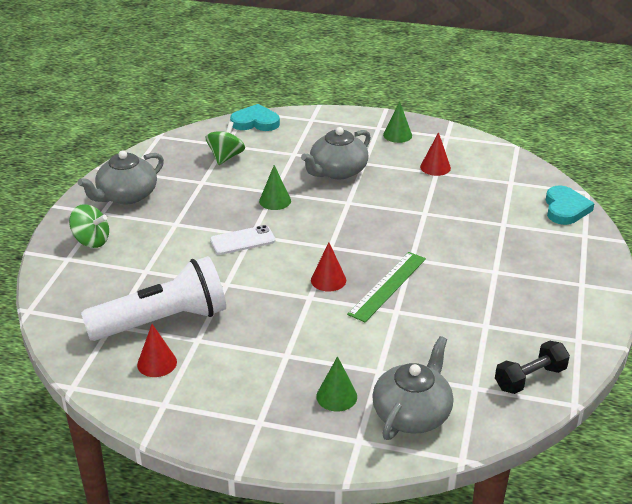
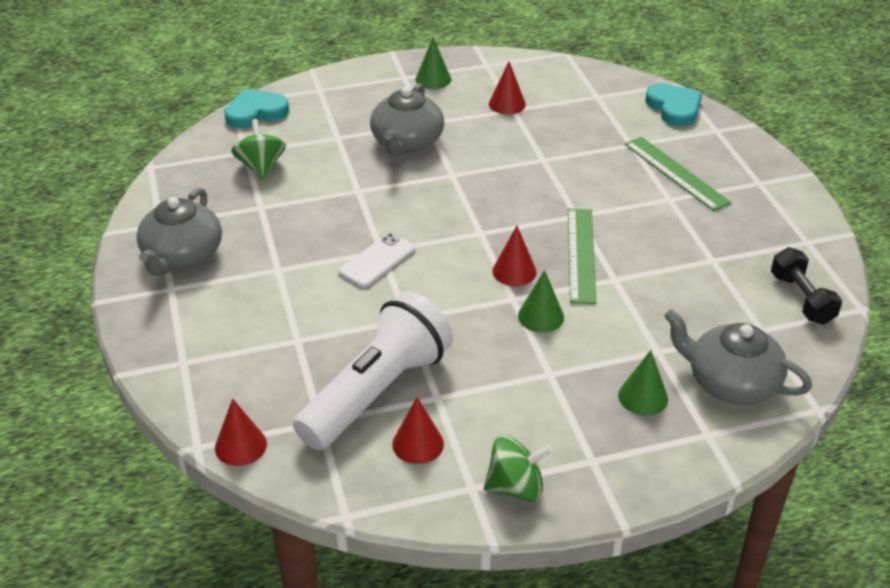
camera: 30 degrees left, 5 degrees up
(53, 320) = (240, 445): none -> red cone
(91, 241) = (193, 328): green spinning top -> green spinning top (516, 487)
(275, 201) = (369, 200): green cone -> green cone (541, 316)
(412, 413) = (731, 382): grey teapot -> grey teapot turned 60 degrees counterclockwise
(519, 255) = (676, 173): none -> green ruler
(530, 378) = (801, 299): black dumbbell -> black dumbbell turned 45 degrees counterclockwise

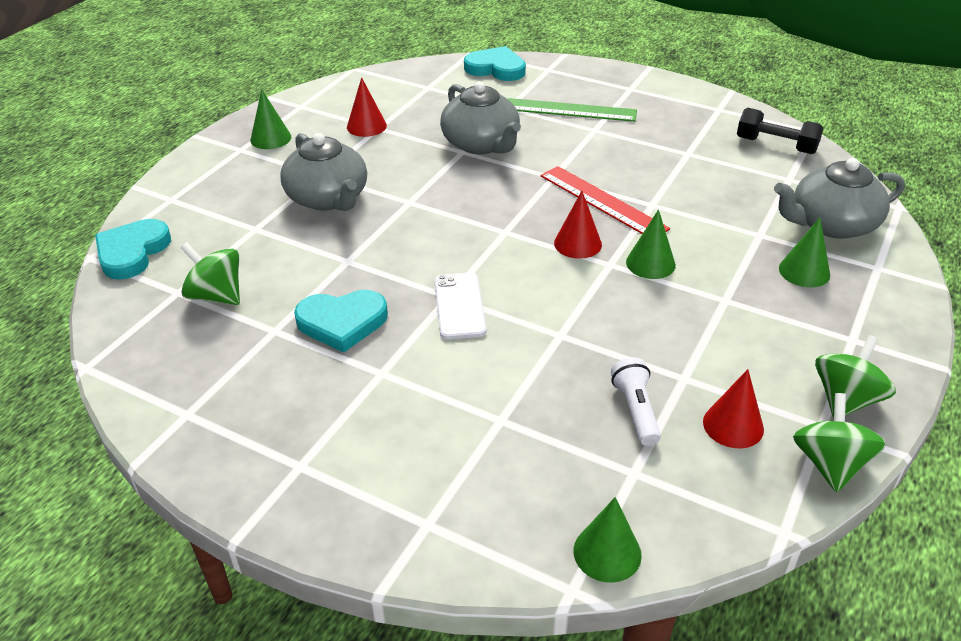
camera: 45 degrees left, 0 degrees up
(182, 255) = (262, 427): grey teapot -> grey teapot (481, 144)
(240, 445) = (607, 552): red cone -> green cone
(300, 226) = (342, 322): none -> turquoise heart
(377, 392) = (636, 410): white flashlight -> white flashlight, size x0.42
(436, 509) = (830, 464): none -> green spinning top
(581, 254) = (602, 201): green ruler -> red ruler

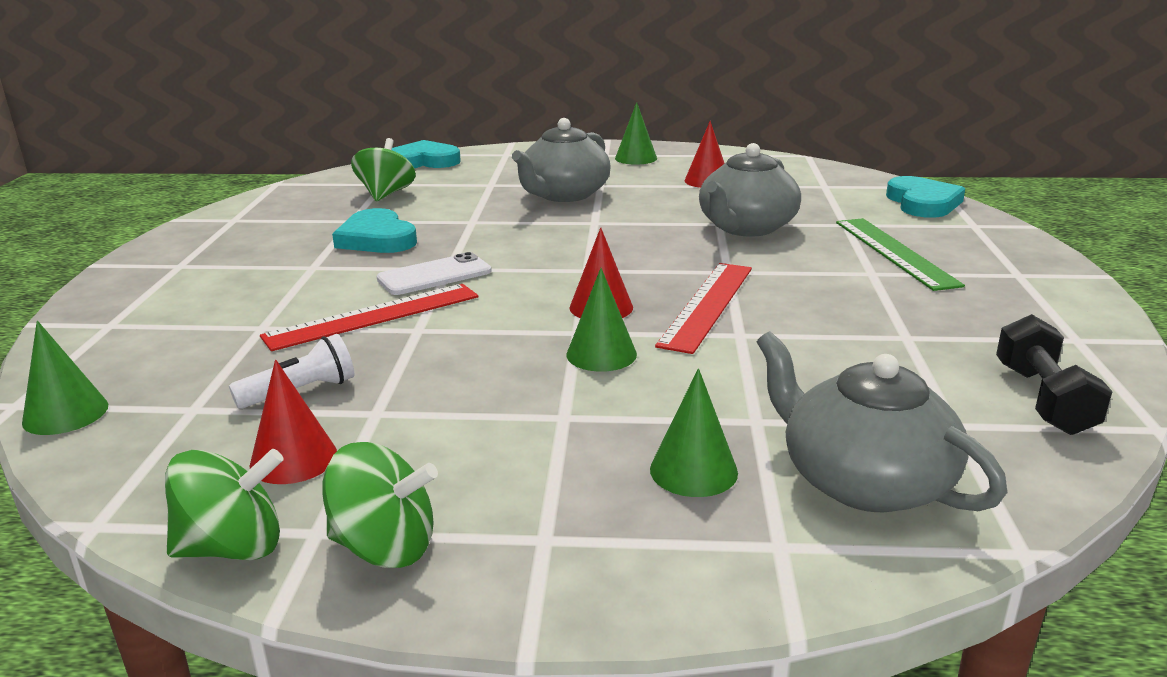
camera: 65 degrees right, 15 degrees down
(521, 353) = (373, 316): none -> red ruler

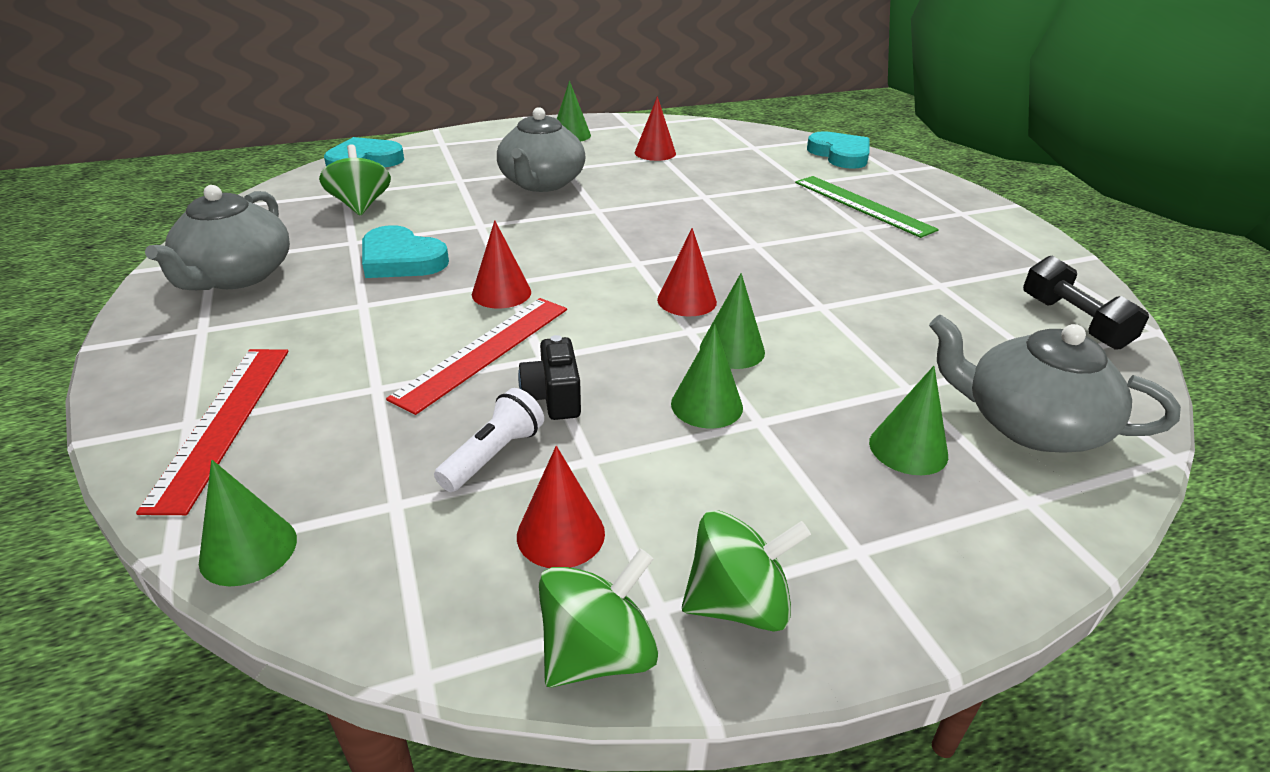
camera: 25 degrees left, 10 degrees up
(394, 360) = (553, 397): none -> black camera
(434, 275) = (501, 293): white phone -> red cone
(526, 393) = (706, 405): none -> green cone
(707, 305) = (771, 282): red ruler -> red ruler (223, 422)
(746, 227) = (730, 197): grey teapot -> grey teapot (237, 276)

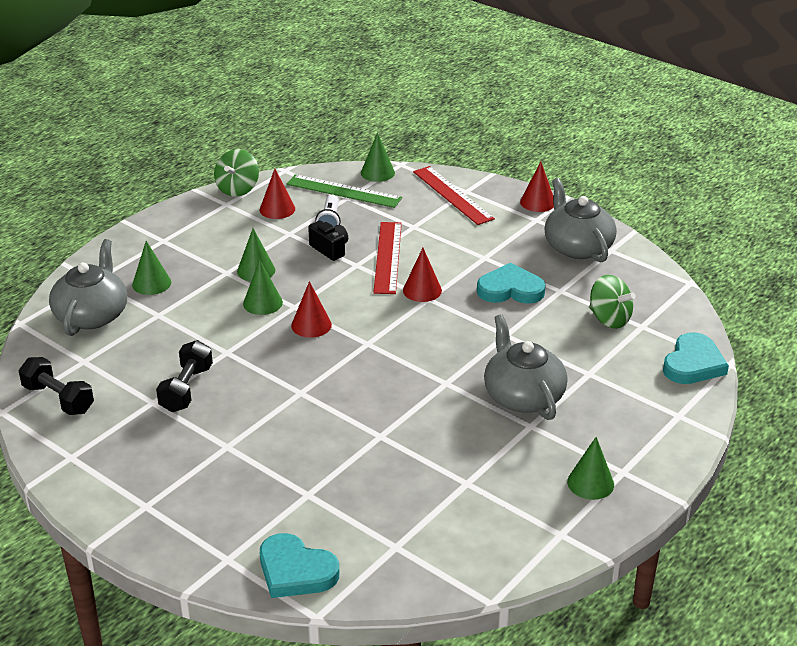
camera: 150 degrees right, 0 degrees up
(655, 153) = (480, 487): red cone -> red cone (537, 202)
(738, 604) = (200, 213): green spinning top -> none
(862, 205) = (238, 479): green ruler -> green ruler (343, 191)
(892, 284) = (186, 389): none -> black dumbbell
(1029, 425) = (92, 315): grey teapot -> grey teapot turned 75 degrees counterclockwise

